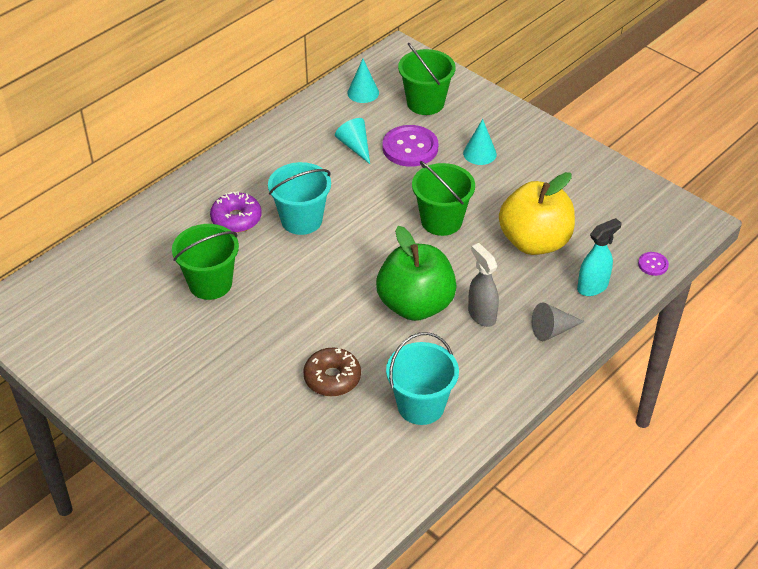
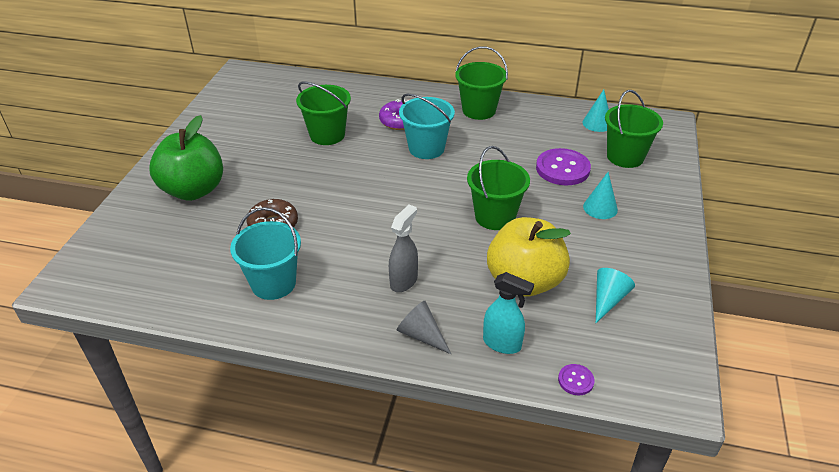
camera: 60 degrees right, 5 degrees down
(270, 156) = (479, 110): none -> green bucket
(355, 146) = (532, 142): turquoise cone -> turquoise cone (608, 300)
(415, 305) = (385, 238): green apple -> green apple (193, 190)

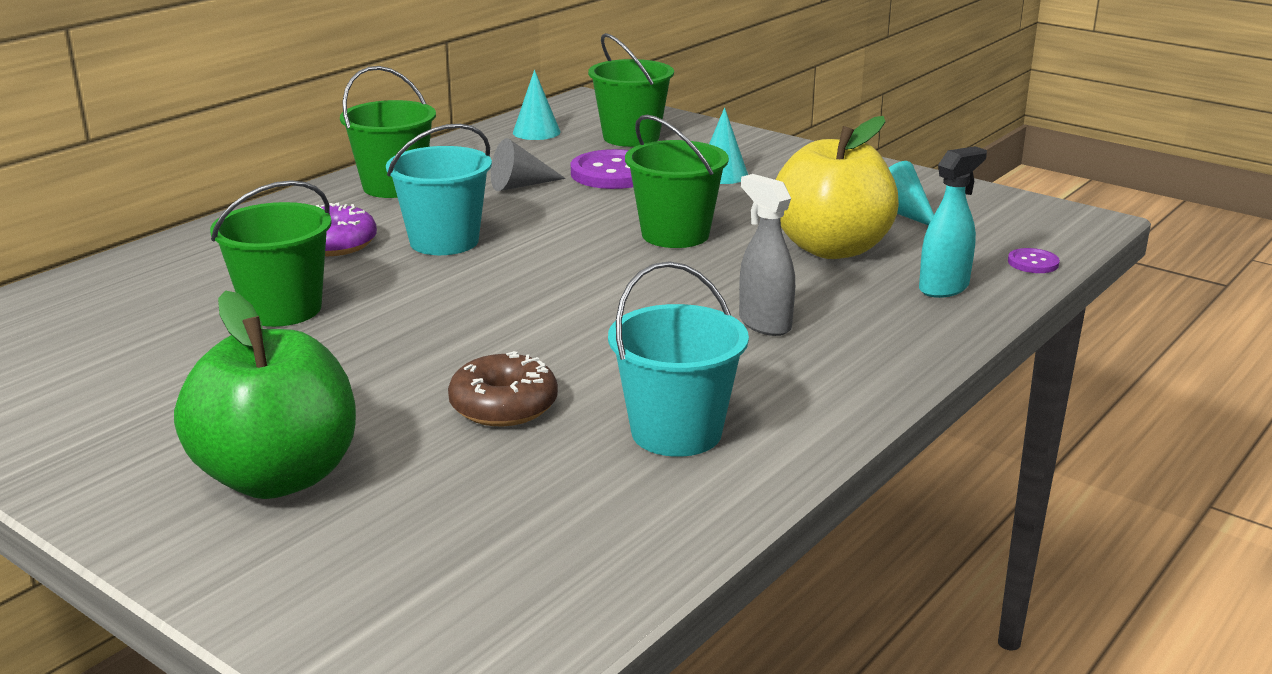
camera: 65 degrees left, 15 degrees down
(421, 335) = (893, 335): grey cone -> grey cone (520, 185)

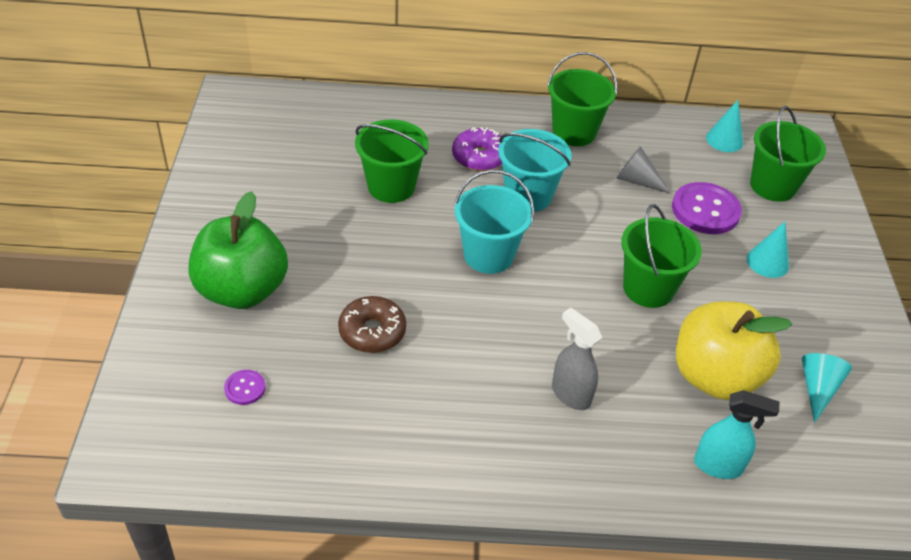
camera: 50 degrees right, 20 degrees up
(676, 432) = (406, 419): turquoise bucket -> turquoise bucket (488, 255)
(764, 324) = (570, 394): grey spray bottle -> grey spray bottle turned 60 degrees counterclockwise
(1033, 263) = (817, 502): purple button -> purple button (245, 388)

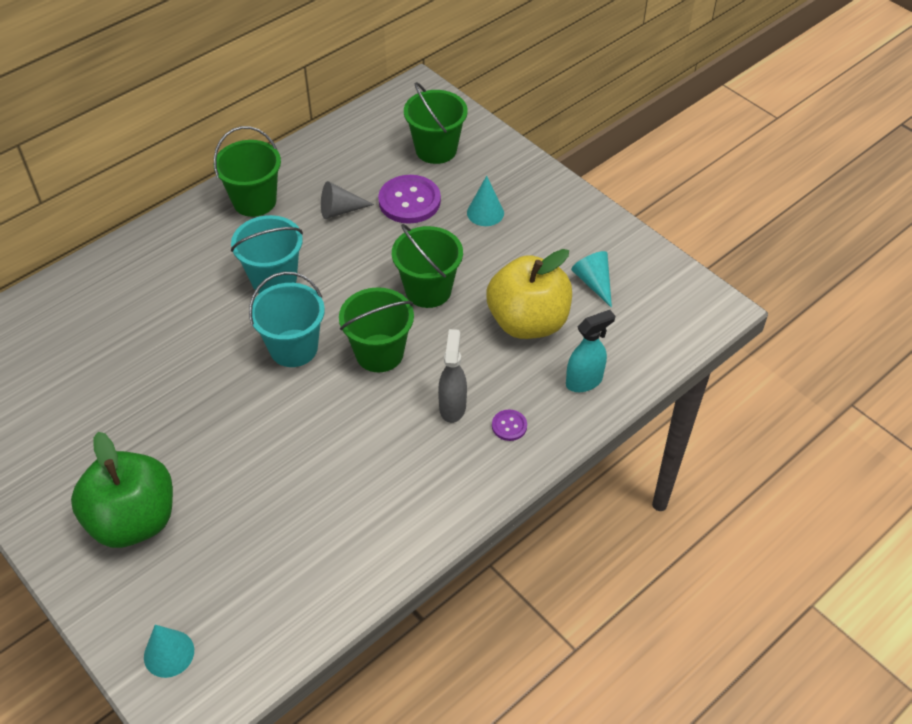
camera: 40 degrees left, 5 degrees up
(245, 388) = (223, 588): purple button -> purple button (509, 426)
(372, 331) = (271, 471): brown donut -> none
(391, 186) = (159, 348): green bucket -> green bucket (379, 353)
(479, 157) = (203, 273): purple donut -> none
(570, 394) = (452, 406): grey spray bottle -> grey spray bottle turned 90 degrees clockwise
(724, 140) = (370, 133): turquoise cone -> turquoise cone (169, 653)

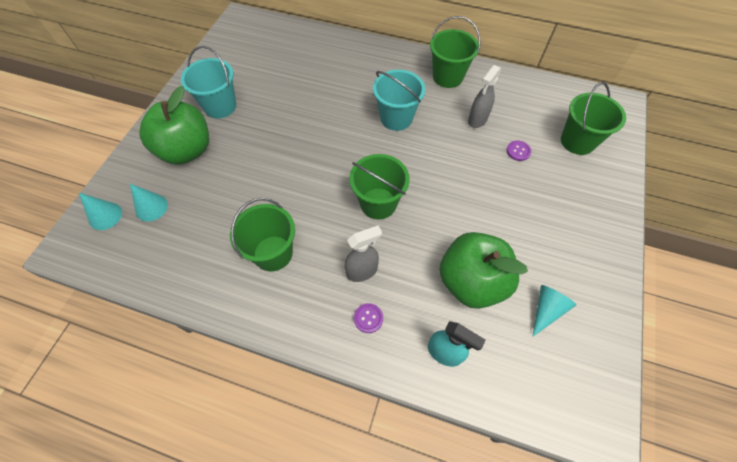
camera: 60 degrees right, 10 degrees up
(293, 348) = (351, 156): turquoise bucket -> turquoise bucket (220, 106)
(340, 210) = (477, 120): grey cone -> grey spray bottle
(409, 201) = (518, 151): purple button -> purple button, size x0.48
(428, 290) = (451, 203): green bucket -> green bucket (273, 253)
(485, 213) = (549, 200): turquoise cone -> turquoise cone (151, 207)
(528, 322) = (471, 281): yellow apple -> green apple

